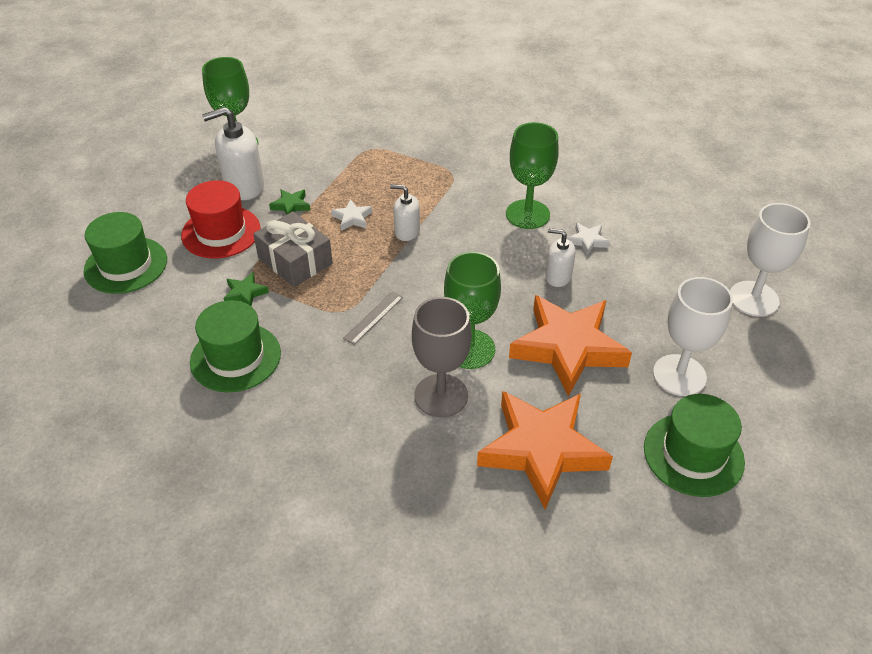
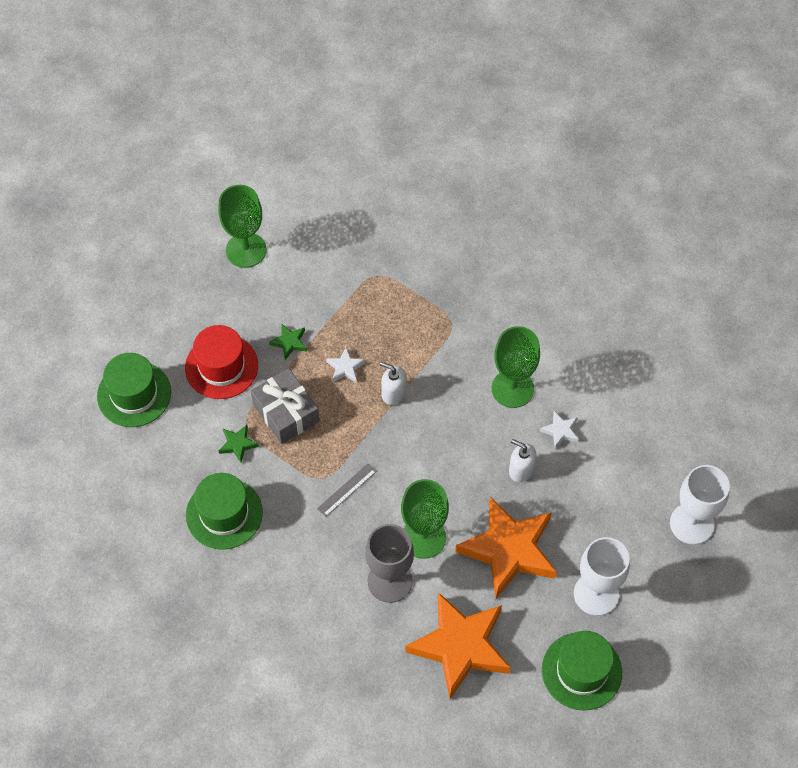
camera: 10 degrees right, 15 degrees up
(244, 186) = (247, 310): white soap dispenser -> none

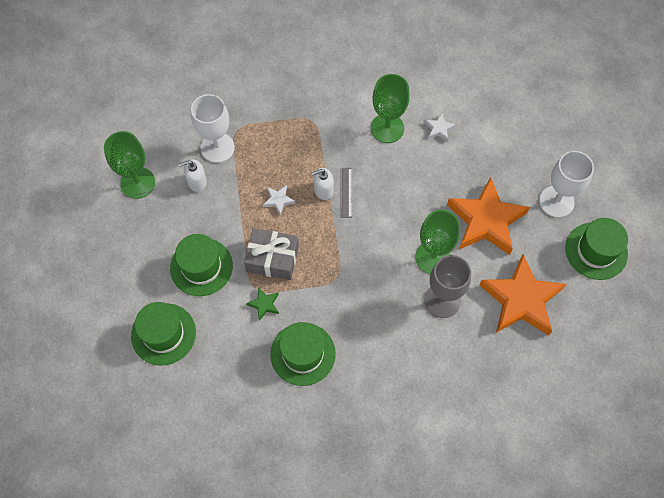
camera: 45 degrees left, 5 degrees up
(221, 366) = (201, 267): red hat -> green hat
(289, 342) = (228, 215): green star -> none
(347, 490) = (359, 271): grey ruler -> grey ruler (346, 192)
(521, 470) = (442, 170): white soap dispenser -> white soap dispenser (197, 182)
(692, 523) = (560, 118): white goblet -> white goblet (217, 147)

